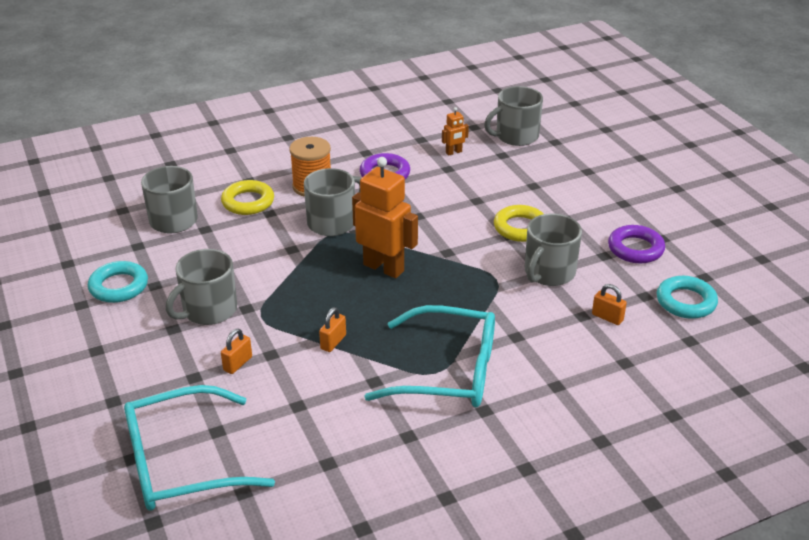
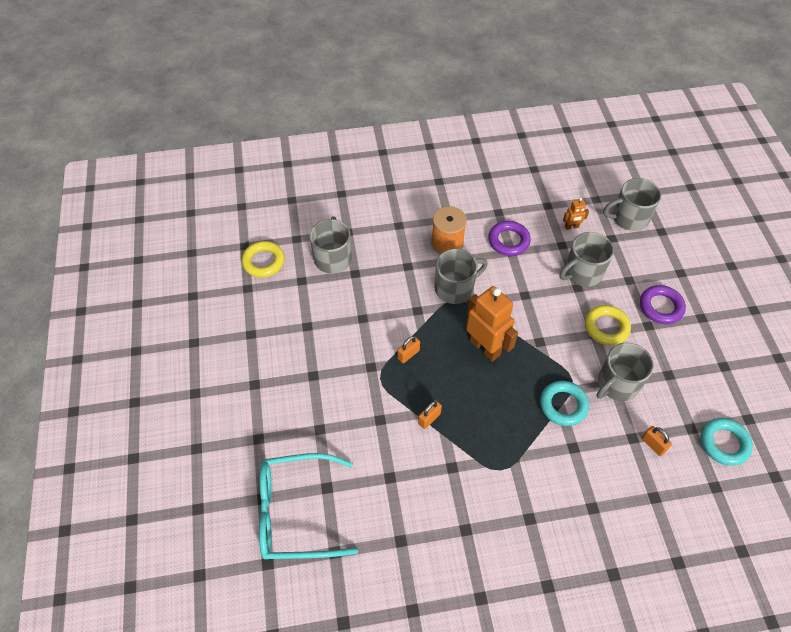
camera: 15 degrees right, 20 degrees up
(119, 286) = (281, 321): turquoise ring -> turquoise ring (563, 405)
(208, 310) = (342, 362): grey mug -> grey mug (582, 272)
(237, 363) = (354, 423): orange padlock -> orange padlock (408, 354)
(248, 202) = (393, 250): yellow ring -> yellow ring (263, 262)
(447, 371) = (510, 471): turquoise glasses -> none
(635, 249) = (697, 373): purple ring -> purple ring (661, 307)

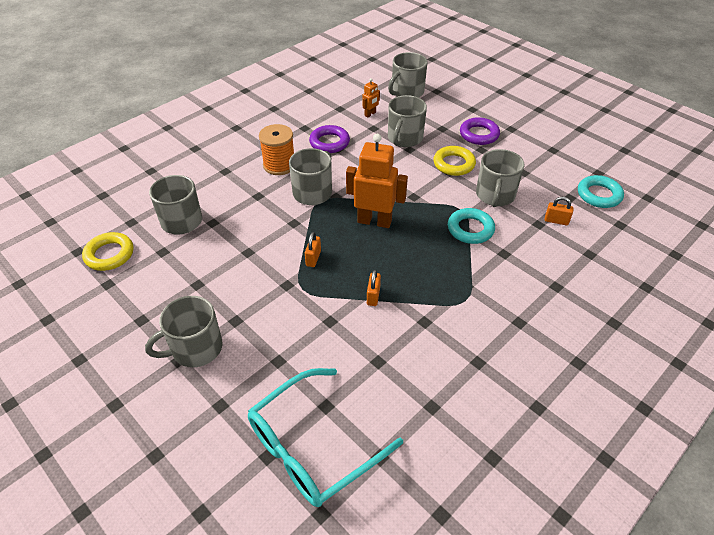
camera: 35 degrees left, 10 degrees down
(271, 382) = (195, 348): none -> grey mug

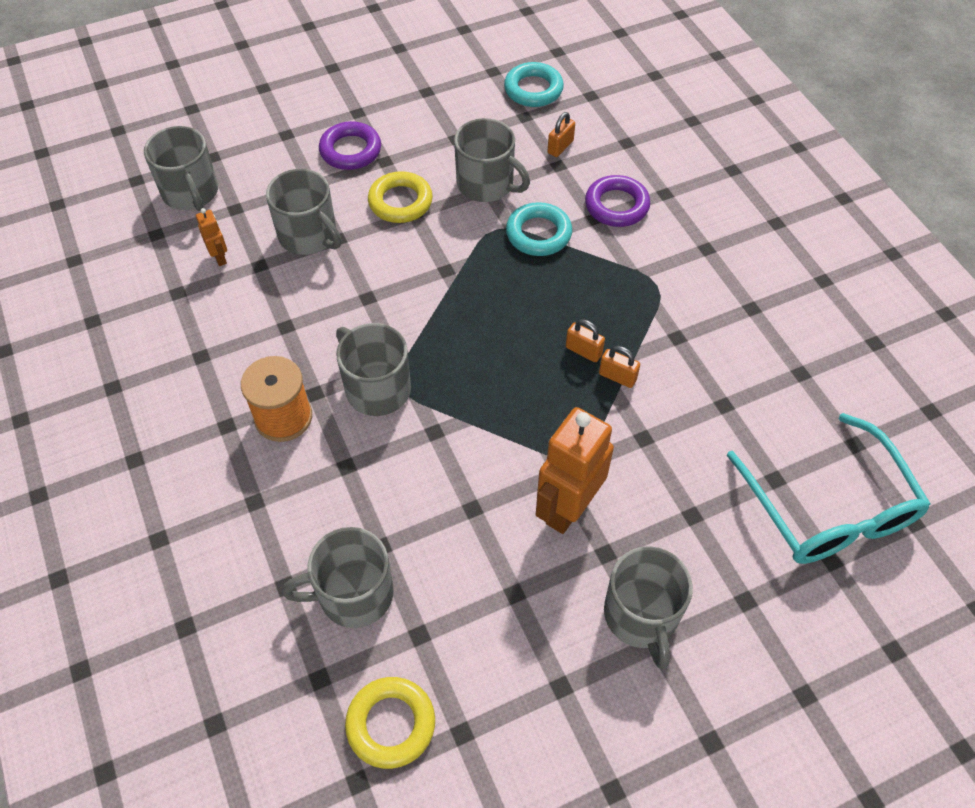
camera: 70 degrees left, 10 degrees up
(313, 258) = (520, 426): orange padlock -> orange padlock (583, 351)
(329, 142) = (263, 333): purple ring -> purple ring (616, 205)
(374, 221) = (476, 331): orange robot -> orange robot (568, 508)

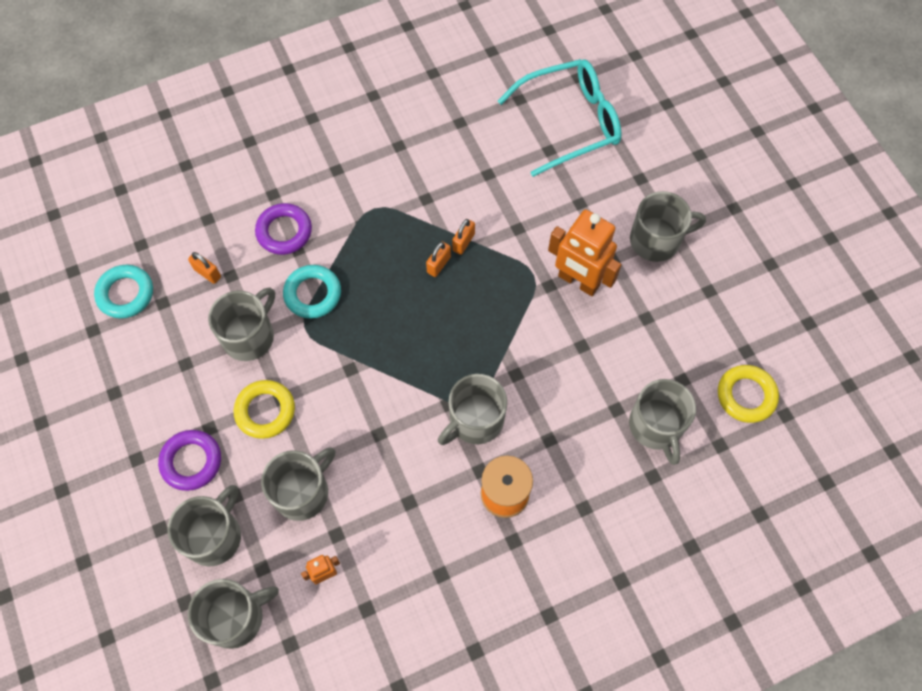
camera: 90 degrees left, 10 degrees up
(273, 172) = (214, 536): none -> grey mug

